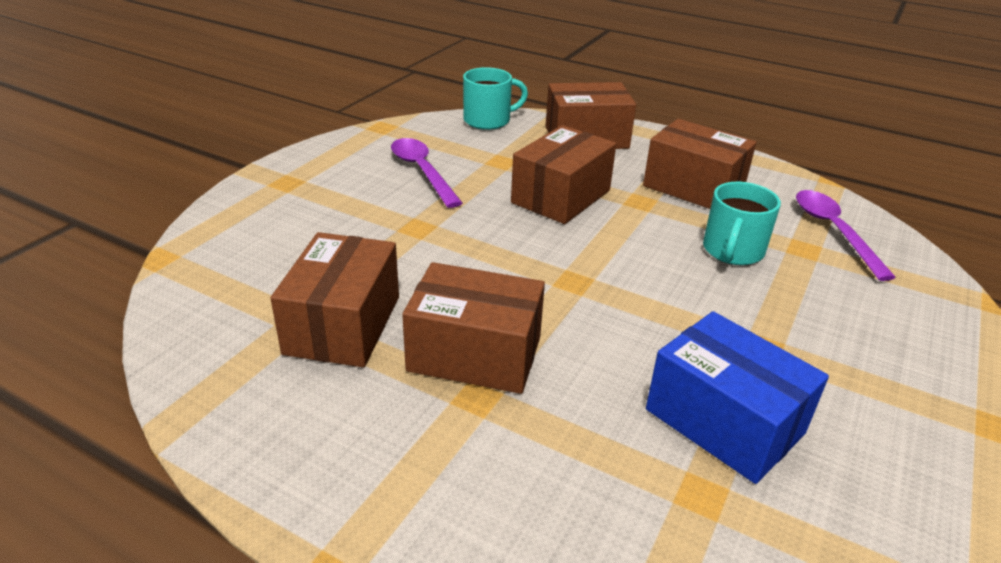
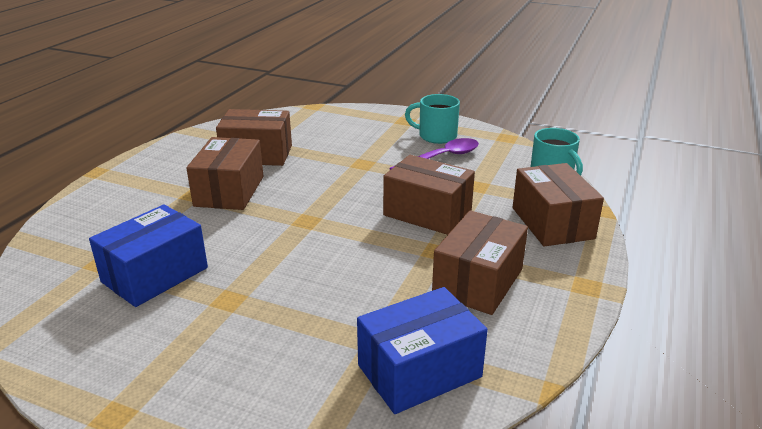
camera: 85 degrees right, 5 degrees down
(732, 251) = (363, 296): turquoise mug -> turquoise mug (436, 136)
(834, 231) = (419, 371): purple spoon -> blue box

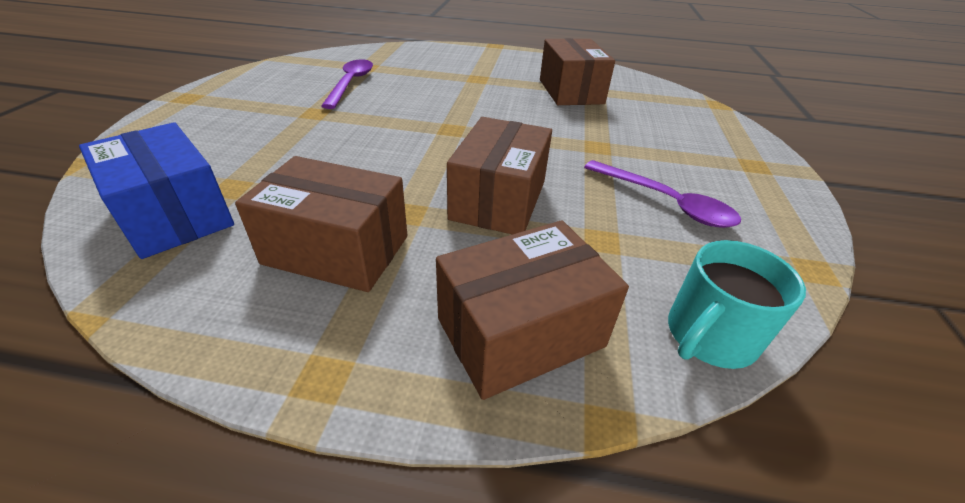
camera: 75 degrees right, 10 degrees up
(155, 275) = (351, 84): blue box -> purple spoon
(229, 191) = (490, 90): brown box -> none
(436, 136) = (733, 193): turquoise mug -> none

